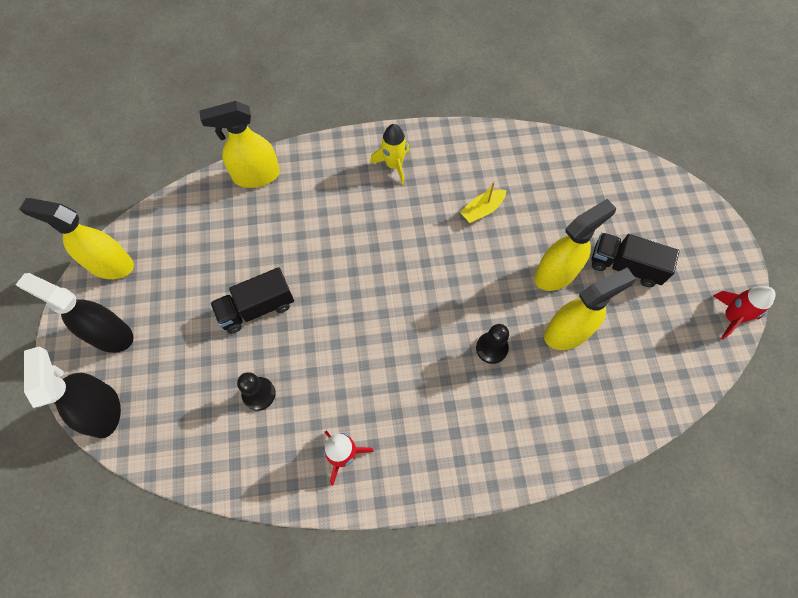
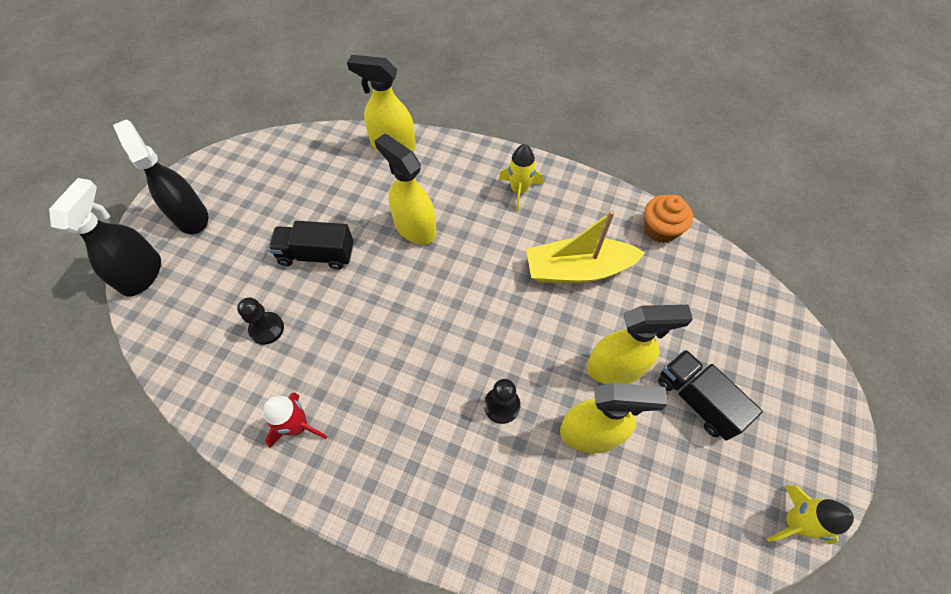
camera: 30 degrees right, 5 degrees down
(110, 265) = (231, 162): yellow spray bottle -> yellow spray bottle (415, 228)
(482, 210) = (577, 270): yellow boat -> yellow boat, size x1.95
(524, 145) = (660, 229): none -> orange cupcake
(731, 317) = (794, 522): red rocket -> yellow rocket

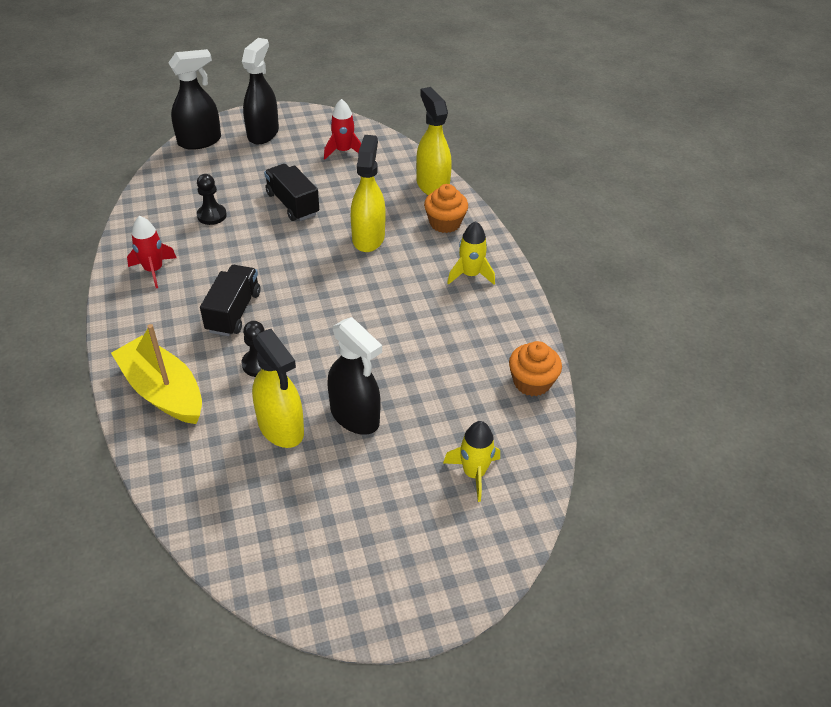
camera: 50 degrees right, 15 degrees down
(284, 174) = (343, 151): none -> red rocket
(446, 167) = (445, 223): none -> orange cupcake
(577, 270) = (428, 348): yellow boat -> yellow boat (163, 391)
(615, 368) = (355, 416): yellow spray bottle -> black spray bottle
(697, 400) = (374, 485): black truck -> black truck (234, 312)
(794, 522) = (312, 604): yellow rocket -> yellow rocket (474, 473)

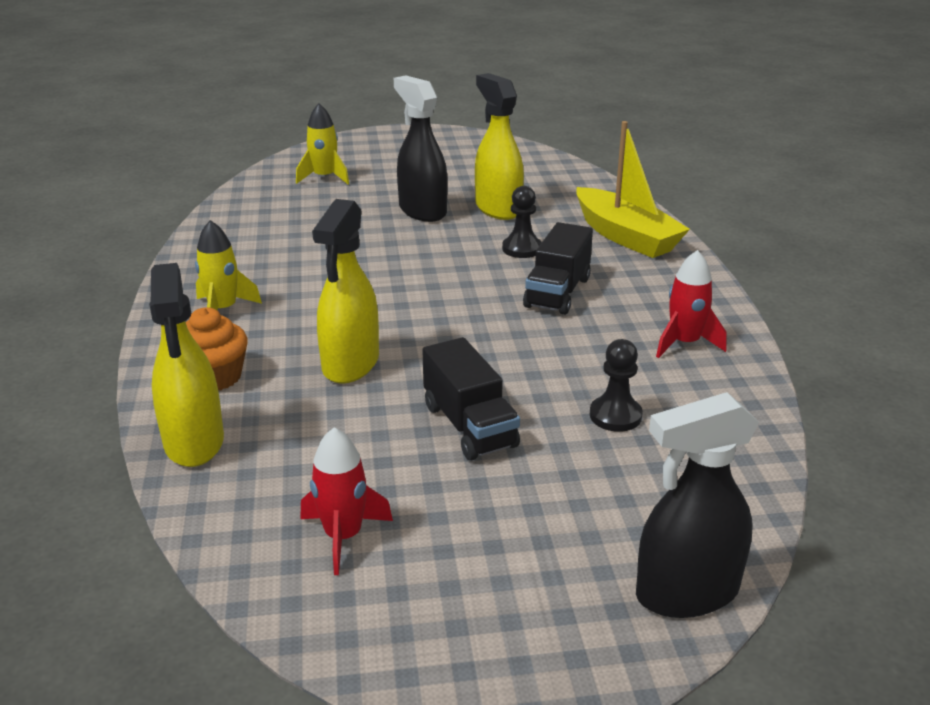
camera: 170 degrees left, 15 degrees down
(263, 133) = (530, 606): black spray bottle -> none
(532, 382) = (225, 220): orange cupcake -> none

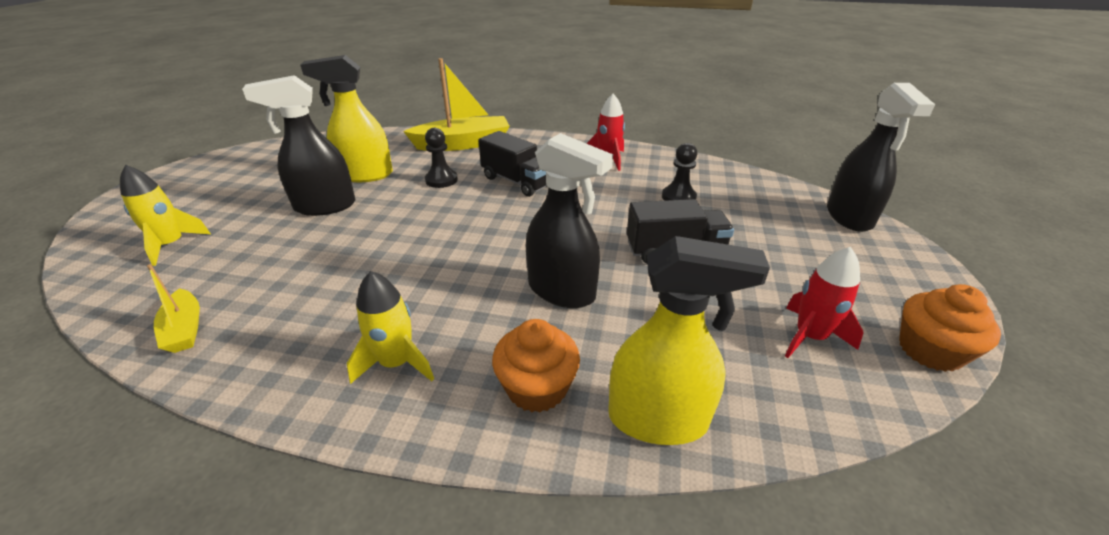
camera: 70 degrees left, 5 degrees up
(231, 223) = (185, 329): none -> yellow boat
(350, 364) = (562, 291): yellow spray bottle -> black spray bottle
(355, 640) = (930, 350): none -> orange cupcake

